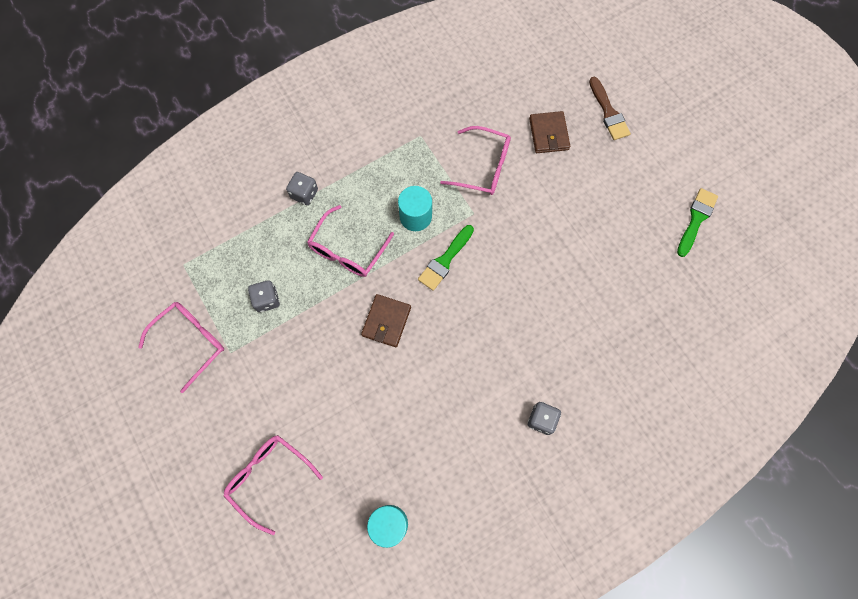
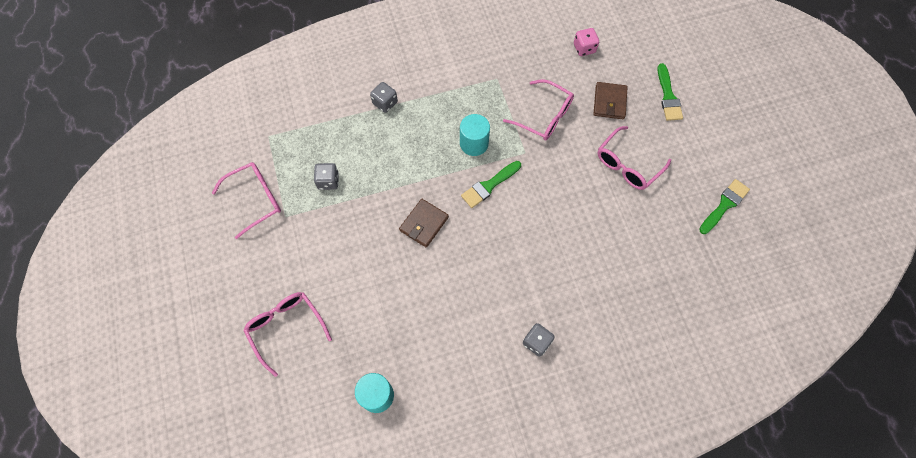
camera: 15 degrees right, 5 degrees down
(347, 250) = (407, 157): pink glasses -> pink glasses (627, 165)
(506, 78) = (584, 48): none -> pink dice
(608, 112) = (668, 96): brown brush -> green brush

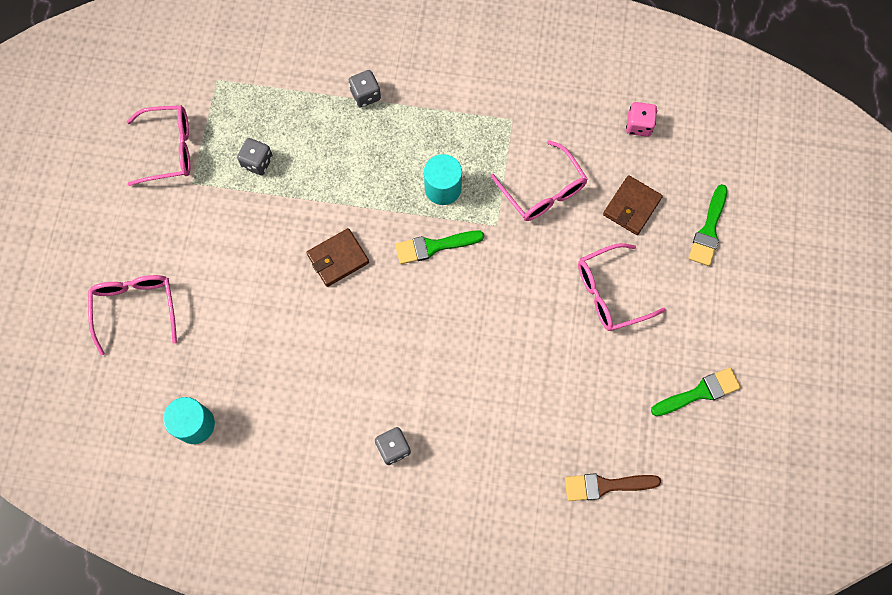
camera: 25 degrees right, 5 degrees up
(699, 298) = (605, 485): none -> brown brush

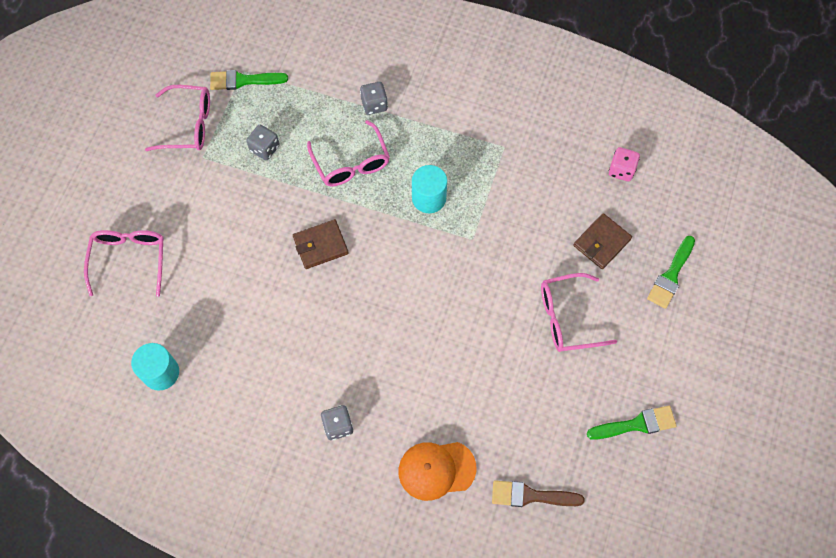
camera: 10 degrees right, 5 degrees down
(434, 246) = (411, 249): green brush -> green brush (243, 80)
(504, 476) = (436, 470): none -> orange cap
(543, 191) = (521, 215): pink glasses -> pink glasses (351, 163)

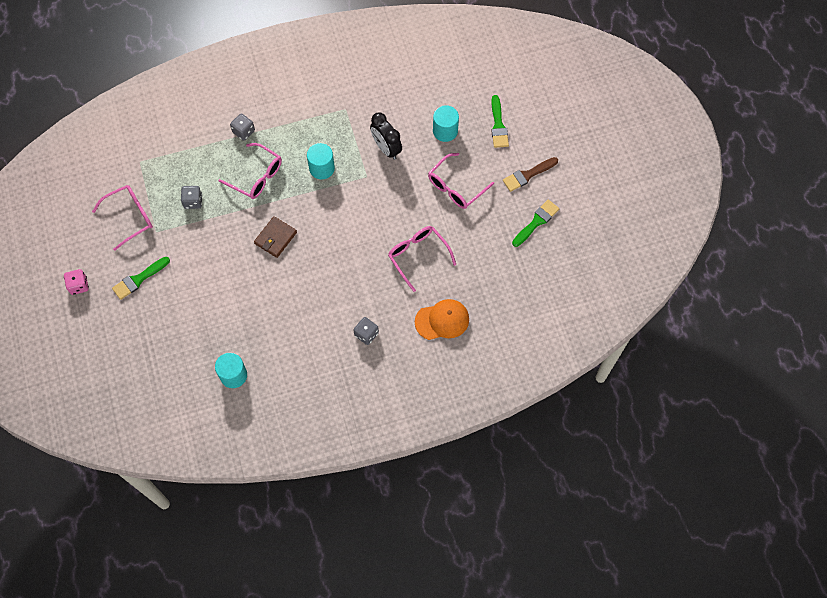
camera: 35 degrees left, 0 degrees up
(129, 259) = (158, 323): pink glasses -> pink glasses (418, 256)
(243, 80) = (145, 167): green brush -> green brush (139, 279)
(436, 470) = (442, 320): orange cap -> orange cap turned 150 degrees counterclockwise
(518, 221) = (386, 148): none -> black clock
(531, 496) = (505, 299): brown brush -> brown brush (528, 175)
(601, 242) = (445, 131): brown wallet -> turquoise cylinder
(621, 170) = (426, 80): pink dice -> pink dice (79, 285)

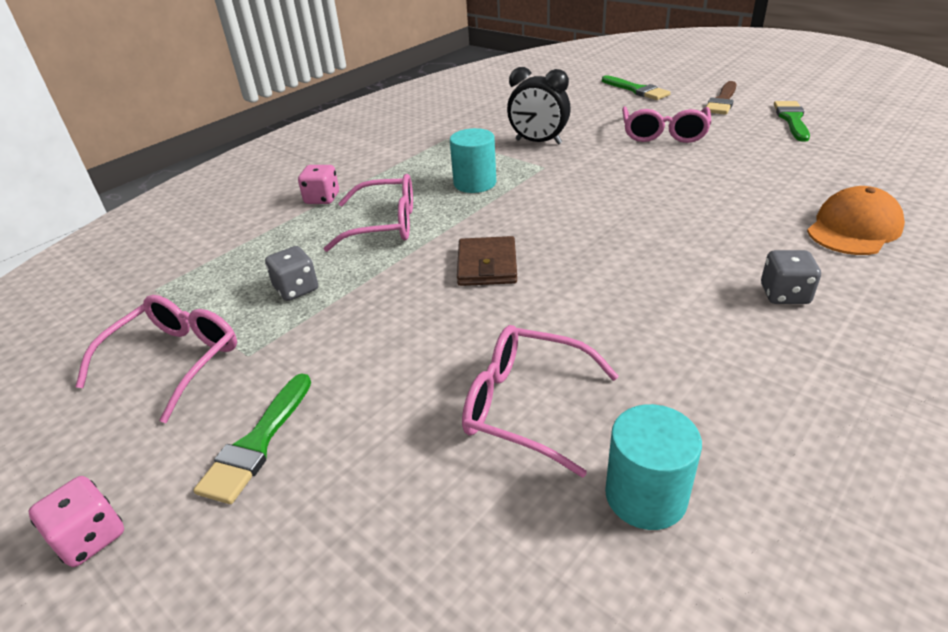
camera: 30 degrees left, 30 degrees down
(243, 131) = (322, 198): grey dice -> pink dice
(418, 256) = (714, 193): pink glasses -> pink glasses (525, 405)
(445, 131) = (587, 110): turquoise cylinder -> none

